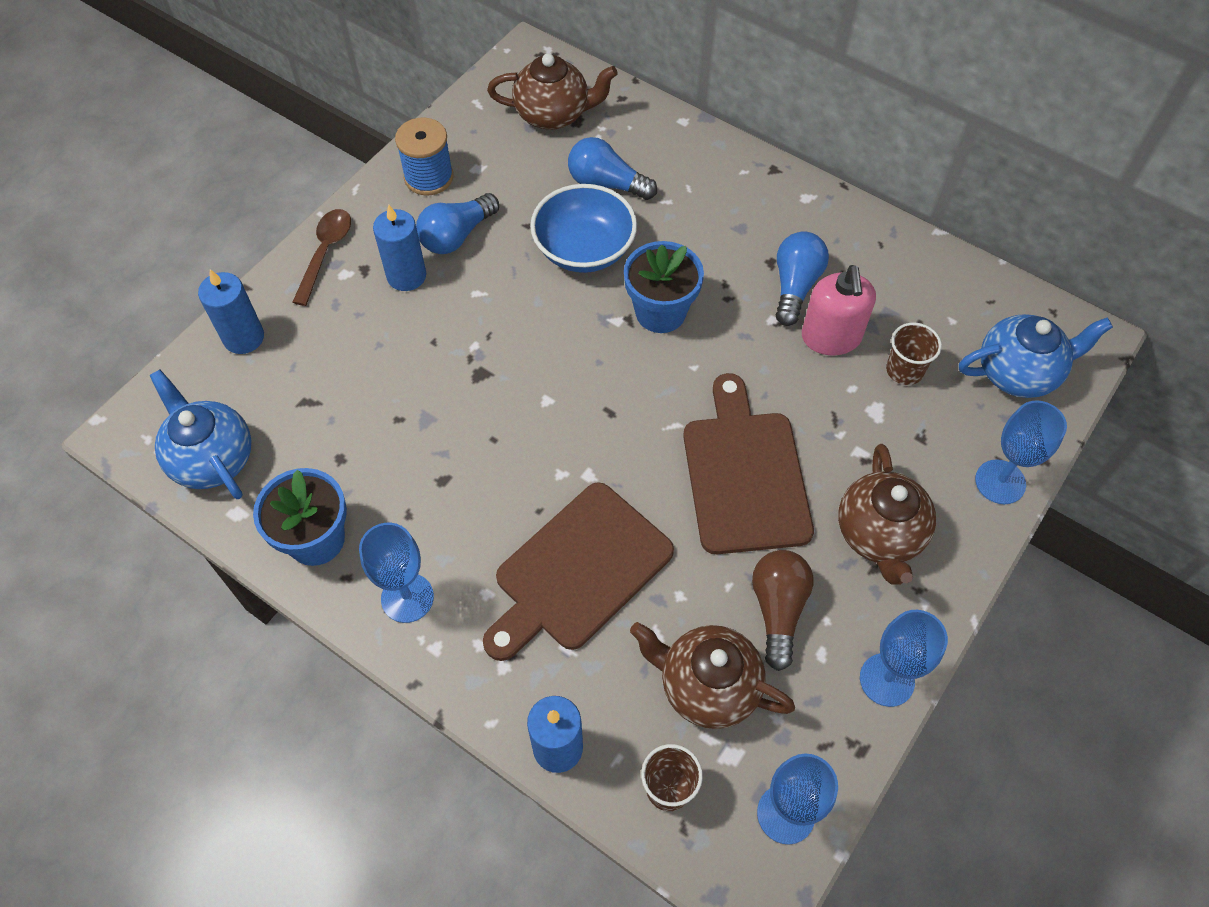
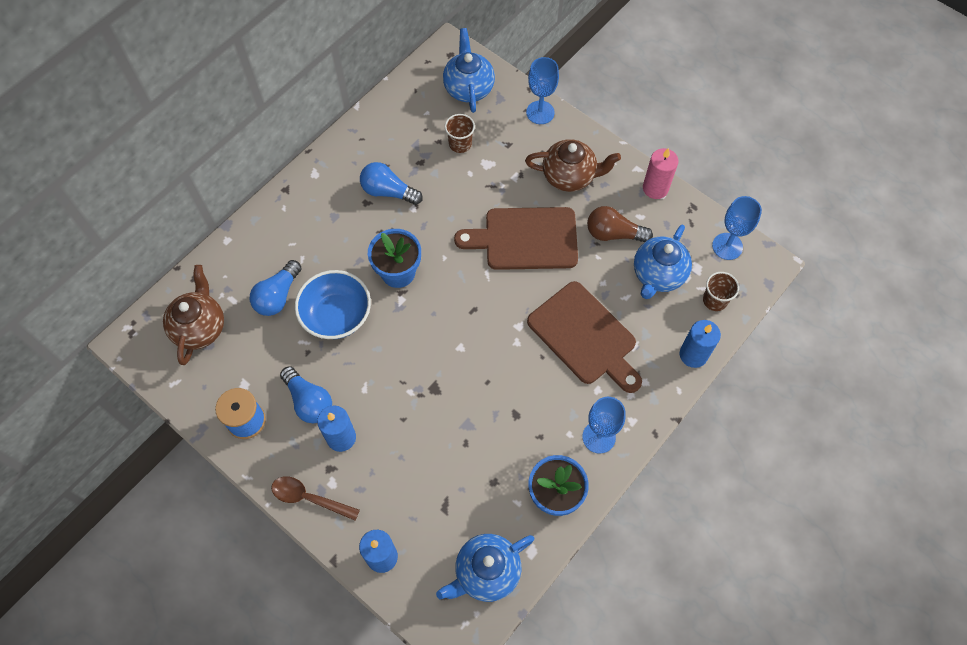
camera: 85 degrees left, 5 degrees up
(707, 686) = (658, 275): brown teapot -> blue teapot
(831, 337) = (431, 178): pink soap dispenser -> none
(887, 680) = (655, 188): blue goblet -> pink candle

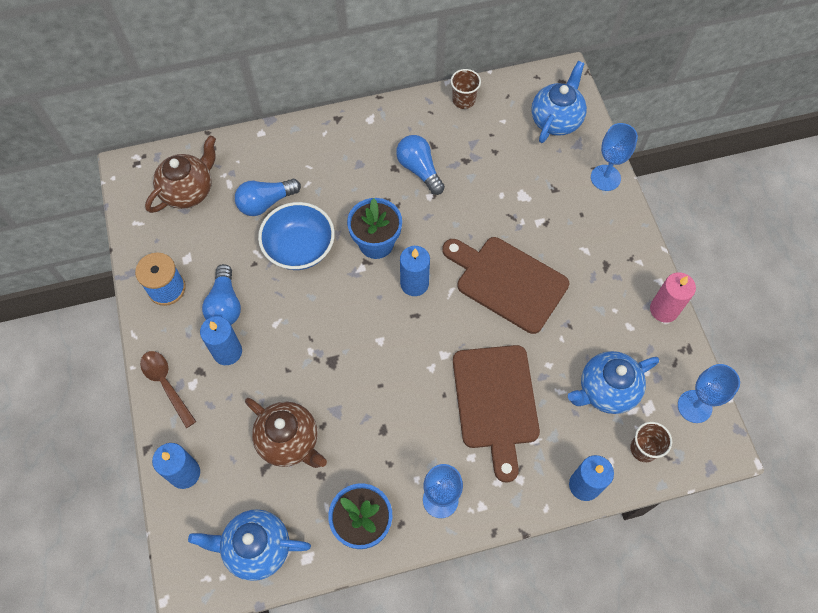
camera: 35 degrees right, 0 degrees up
(454, 285) = (414, 283): none -> blue candle
(460, 144) = (512, 164): brown cup -> brown cup (464, 100)
(569, 176) = (590, 251): brown teapot -> brown teapot (289, 441)
(613, 233) = (592, 327): brown light bulb -> none

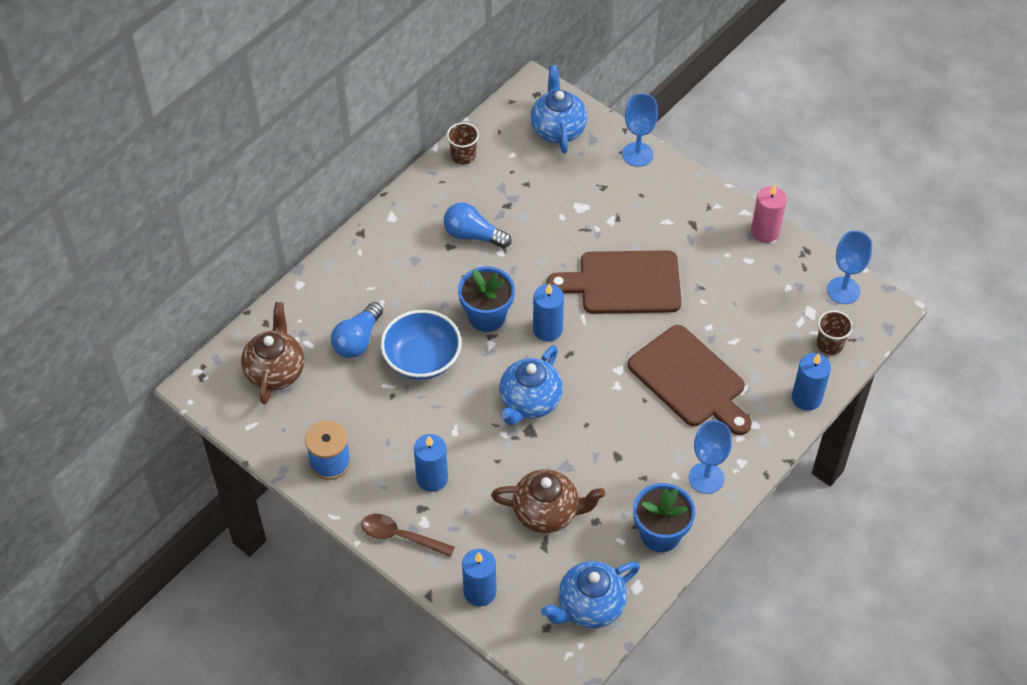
camera: 35 degrees left, 10 degrees down
(225, 305) = (396, 443): blue light bulb -> none
(606, 390) = (768, 319): blue teapot -> blue teapot (529, 402)

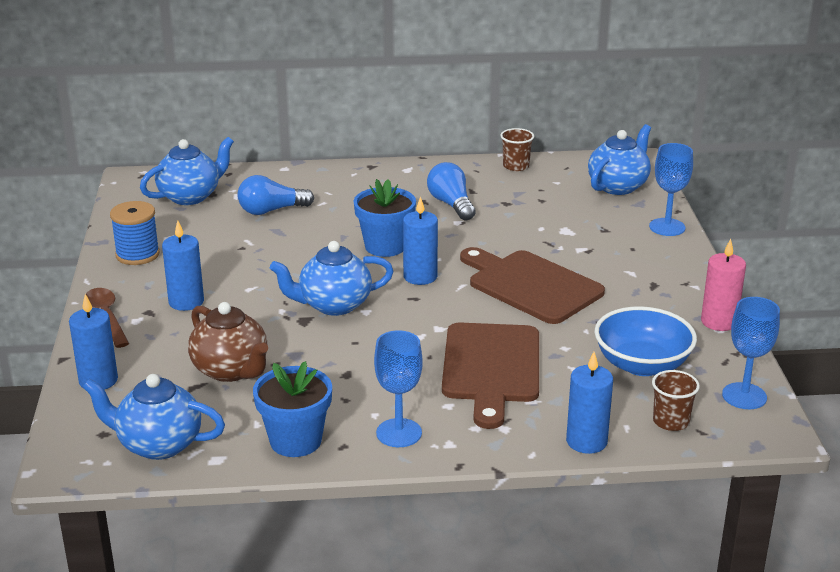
camera: 45 degrees right, 25 degrees down
(275, 371) = (190, 196): brown teapot -> blue teapot
(422, 359) = (297, 242): blue bowl -> blue bowl (642, 364)

